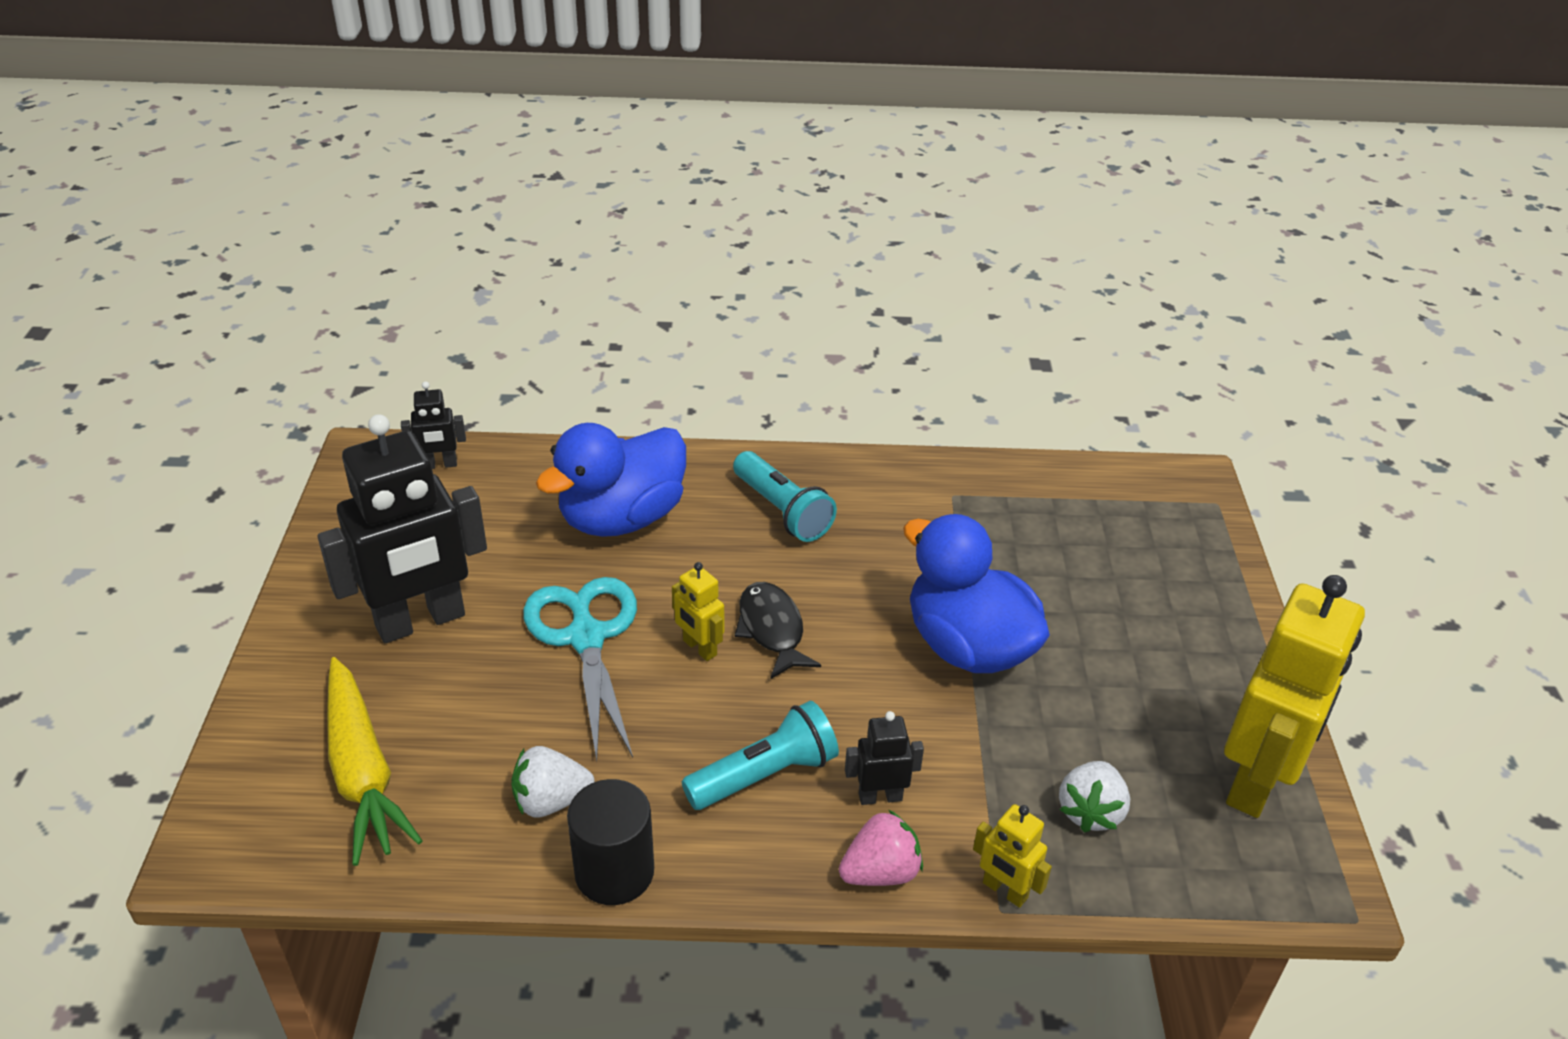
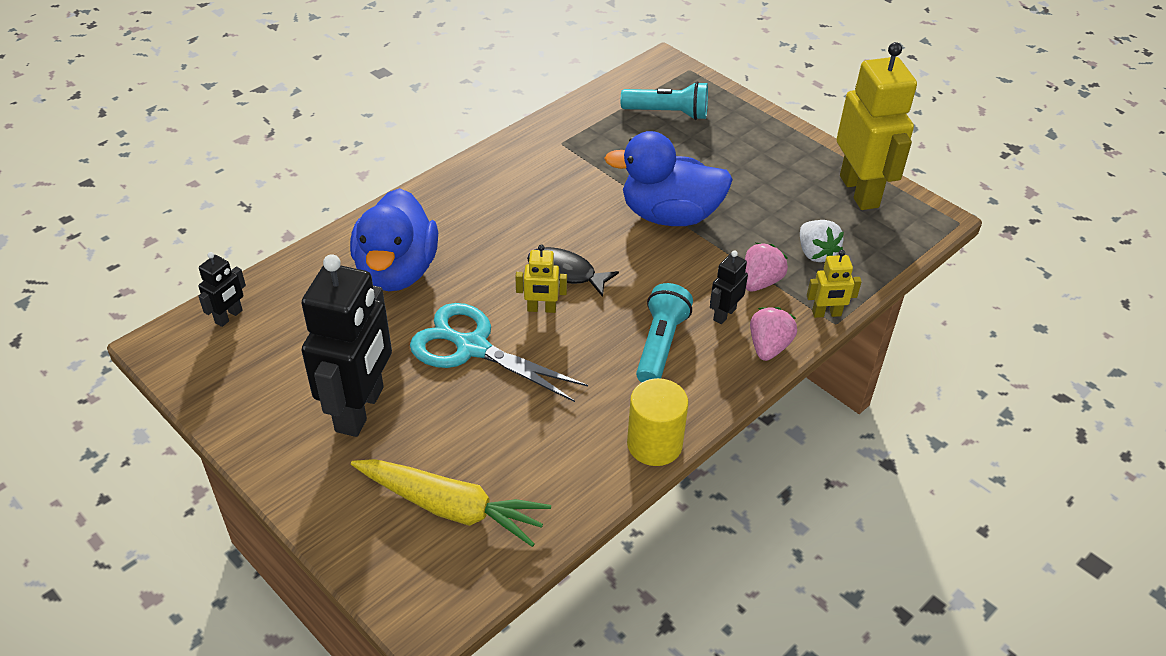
camera: 45 degrees left, 5 degrees up
(551, 801) = (575, 439): white strawberry -> none
(614, 872) = (654, 444): black cylinder -> yellow cylinder
(782, 511) = (483, 208): turquoise flashlight -> turquoise flashlight (668, 113)
(973, 793) = (760, 282): none -> pink strawberry

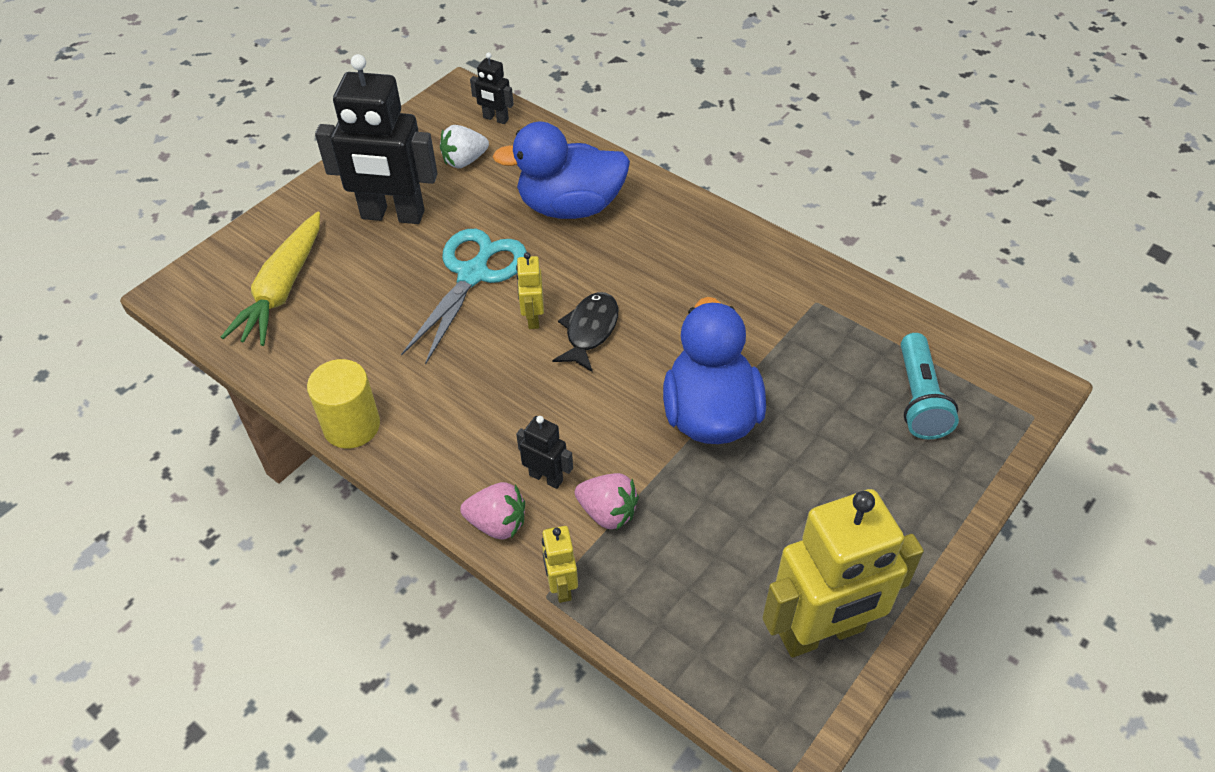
camera: 85 degrees right, 5 degrees up
(660, 345) = (491, 421): turquoise flashlight -> none
(816, 253) = (674, 574): white strawberry -> white strawberry (464, 161)

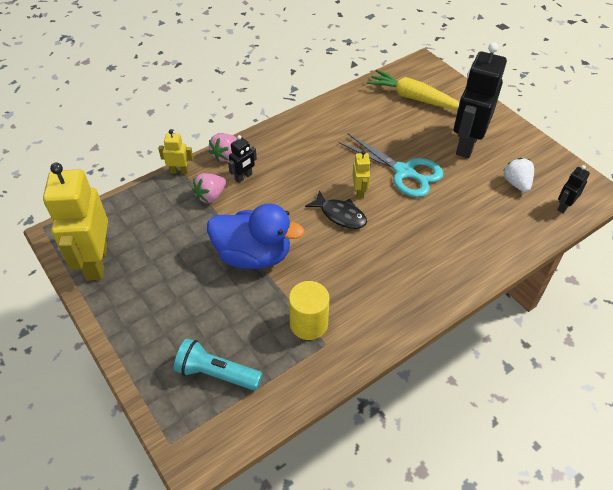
camera: 105 degrees right, 0 degrees up
(351, 426) = (308, 114): yellow cylinder -> yellow cylinder (309, 323)
(533, 318) = (359, 192): yellow robot -> yellow robot turned 75 degrees clockwise
(570, 207) = (458, 228): blue duck -> none

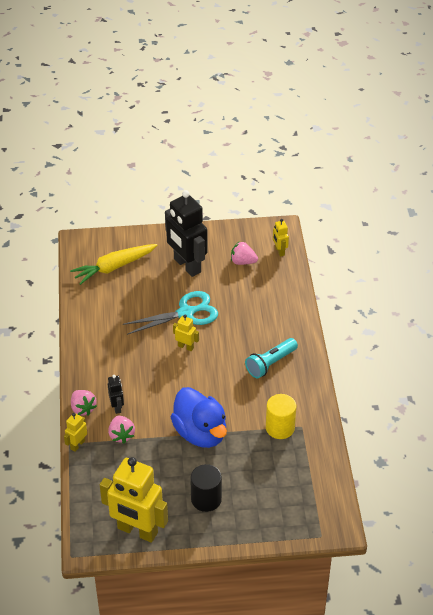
camera: 60 degrees left, 5 degrees down
(167, 301) = (206, 499): none -> black cylinder
(216, 374) = (286, 493): turquoise flashlight -> turquoise flashlight (270, 364)
(253, 255) = (200, 433): blue duck -> blue duck turned 105 degrees clockwise
(340, 215) = (199, 368): black fish -> none
(516, 183) = (243, 262): white strawberry -> pink strawberry
(564, 206) = (279, 251): black robot -> yellow robot

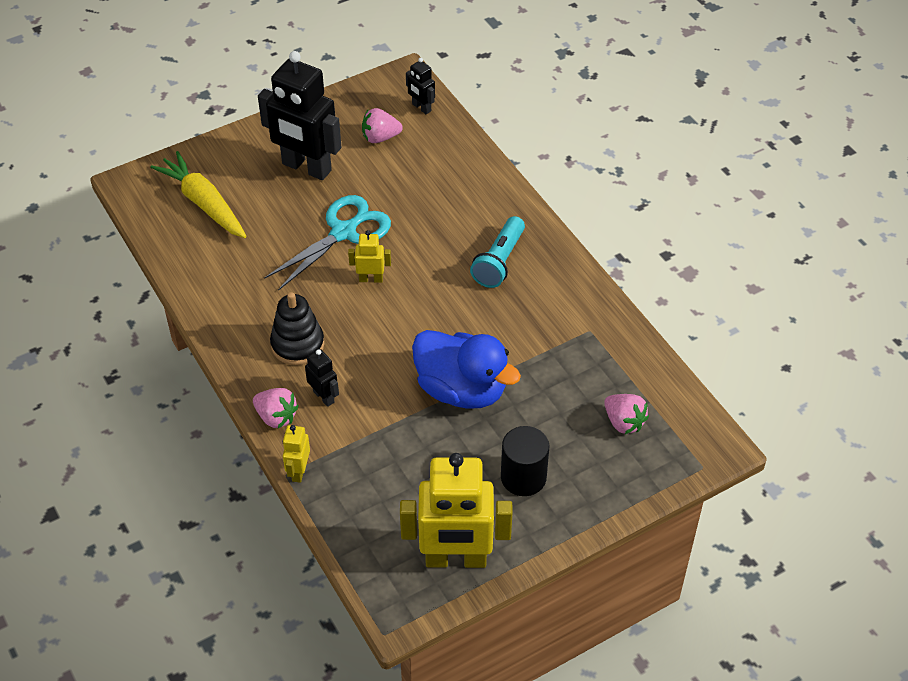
camera: 25 degrees left, 5 degrees up
(114, 267) = (203, 203): yellow carrot -> yellow carrot turned 105 degrees clockwise
(120, 371) = (297, 344): none -> black stacking toy
(121, 435) = (353, 434): pink strawberry -> pink strawberry (624, 422)
(279, 251) = (421, 108): yellow robot -> black robot
(280, 428) = (563, 343): yellow cylinder -> none

